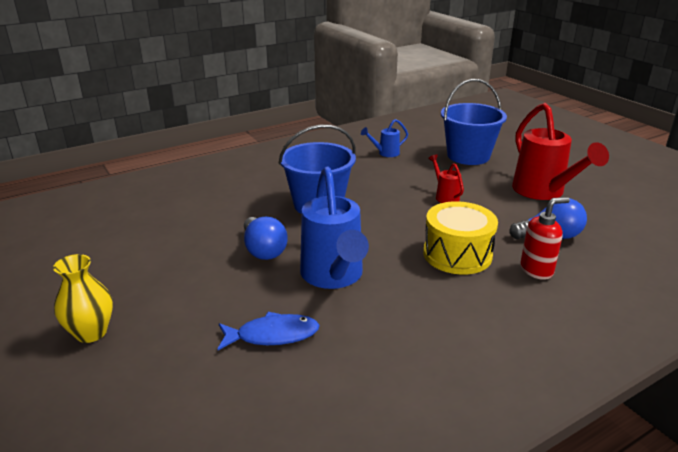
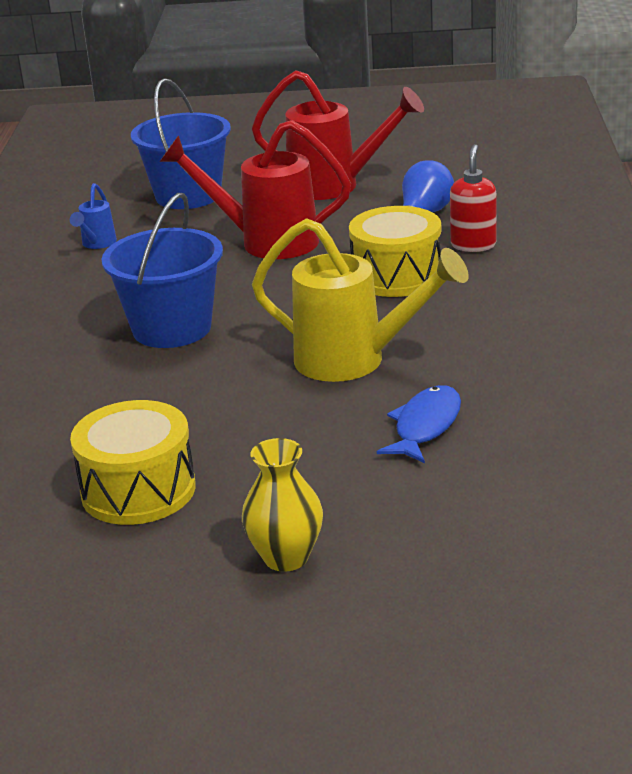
camera: 55 degrees left, 0 degrees up
(144, 256) = (138, 490): none -> yellow drum
(263, 250) = (237, 394): blue light bulb -> none
(334, 277) = (355, 361): blue watering can -> yellow watering can
(445, 196) = (266, 242): red watering can -> red watering can, size x2.14

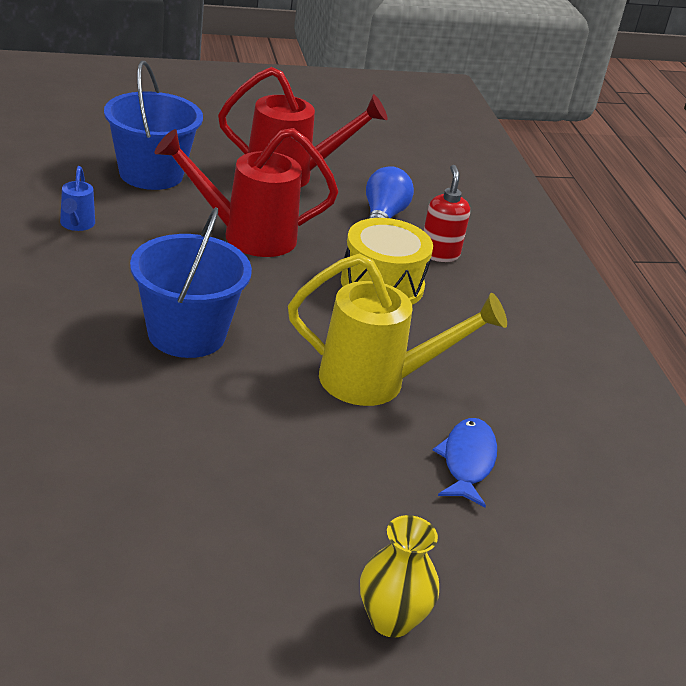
camera: 20 degrees left, 5 degrees up
(138, 490) = (217, 536): yellow drum -> none

